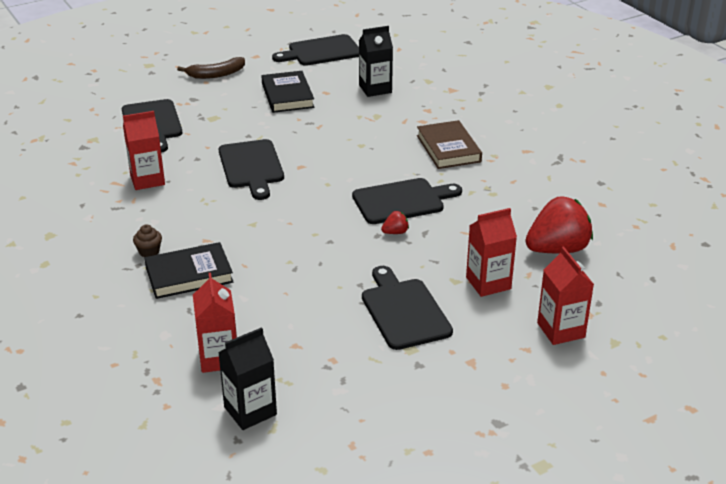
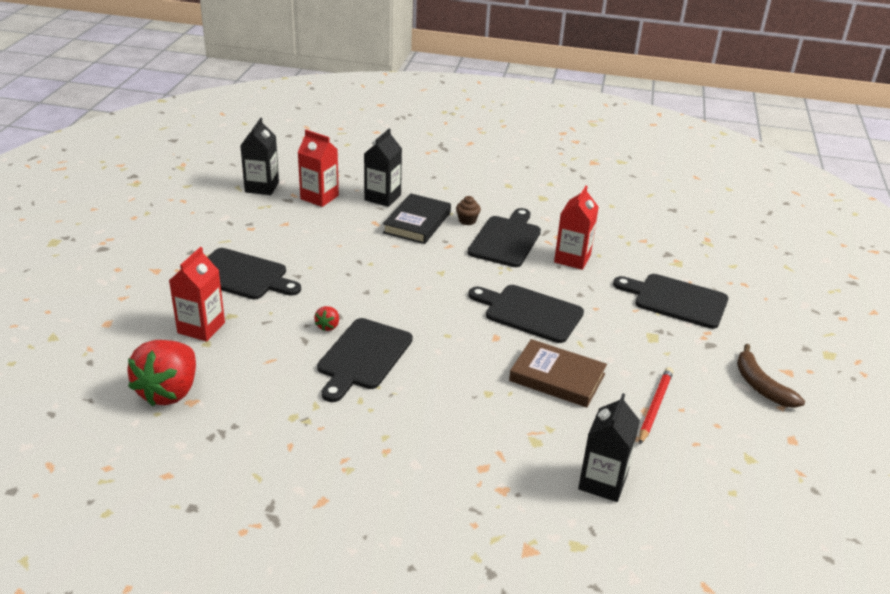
camera: 130 degrees right, 0 degrees up
(166, 320) = (382, 197): none -> black carton
(216, 74) = (761, 386): brown banana -> brown banana turned 45 degrees counterclockwise
(287, 95) = (655, 406): black book -> red pencil
(321, 51) = (760, 503): black cutting board -> black cutting board (506, 240)
(448, 149) = (404, 445): brown book -> brown book (557, 377)
(561, 330) = (106, 323): red carton -> none

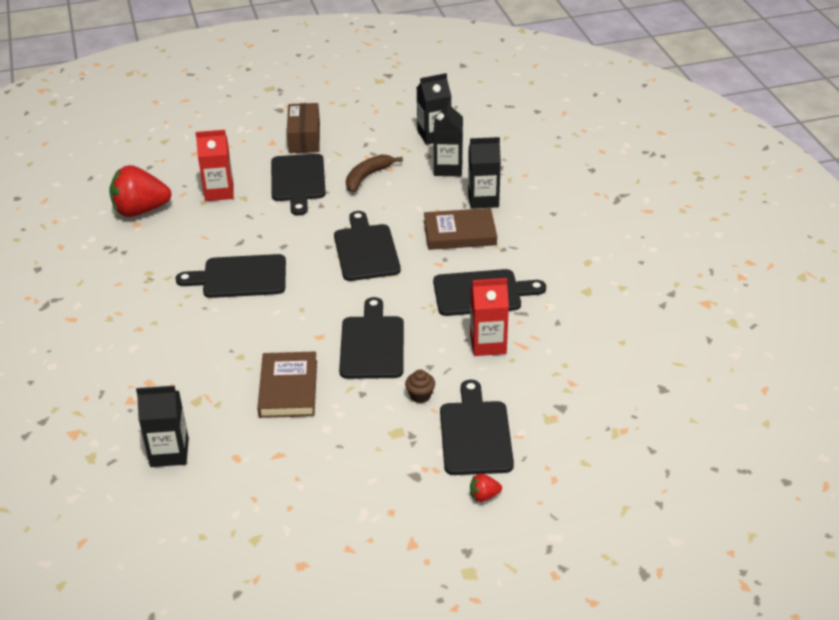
camera: 65 degrees right, 5 degrees up
(174, 250) = (304, 138): none -> brown box
(319, 197) = (448, 168): red carton -> black carton
(328, 326) = (265, 246): red strawberry -> red strawberry (484, 496)
(393, 274) = (366, 250): none -> black cutting board
(417, 222) = (459, 233): black book -> brown book
(467, 221) = (492, 259): brown cupcake -> brown cupcake (420, 395)
(655, 406) = (289, 460): red pencil -> none
(761, 386) = (372, 527): brown banana -> brown banana (367, 177)

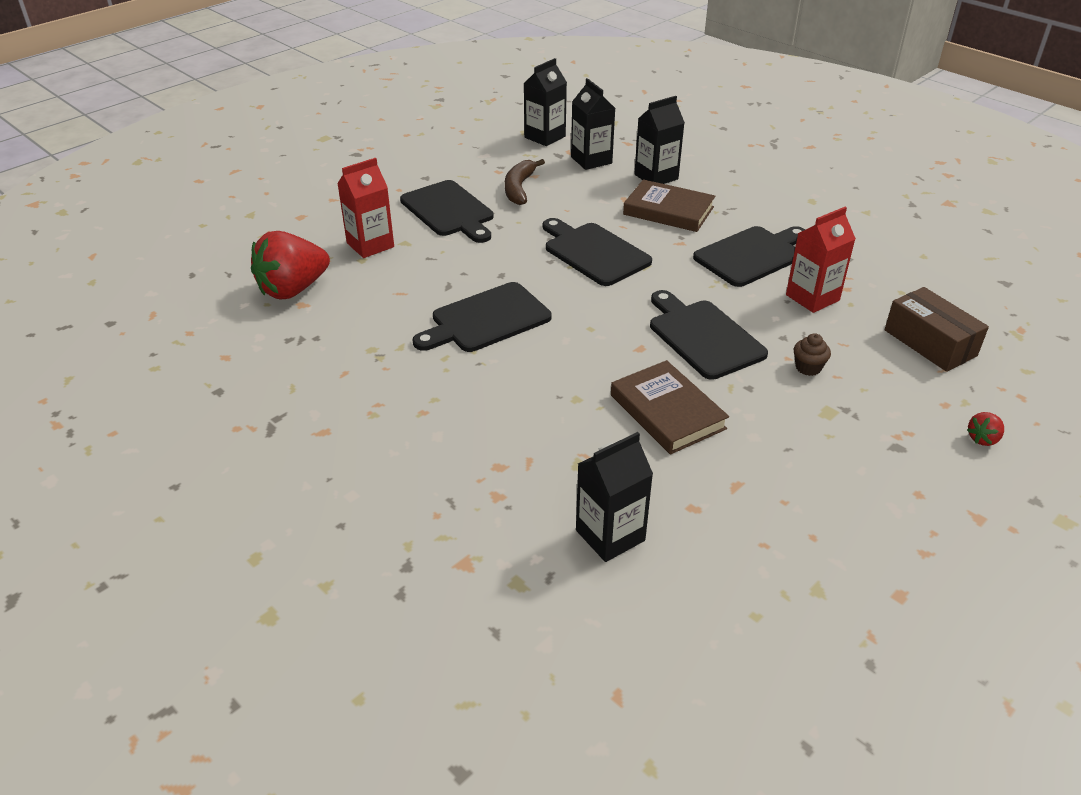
camera: 30 degrees left, 0 degrees up
(304, 138) = (412, 172): brown box -> brown box (930, 343)
(459, 233) = (668, 211): brown book -> brown book turned 60 degrees clockwise
(475, 434) = (902, 383): black cutting board -> none

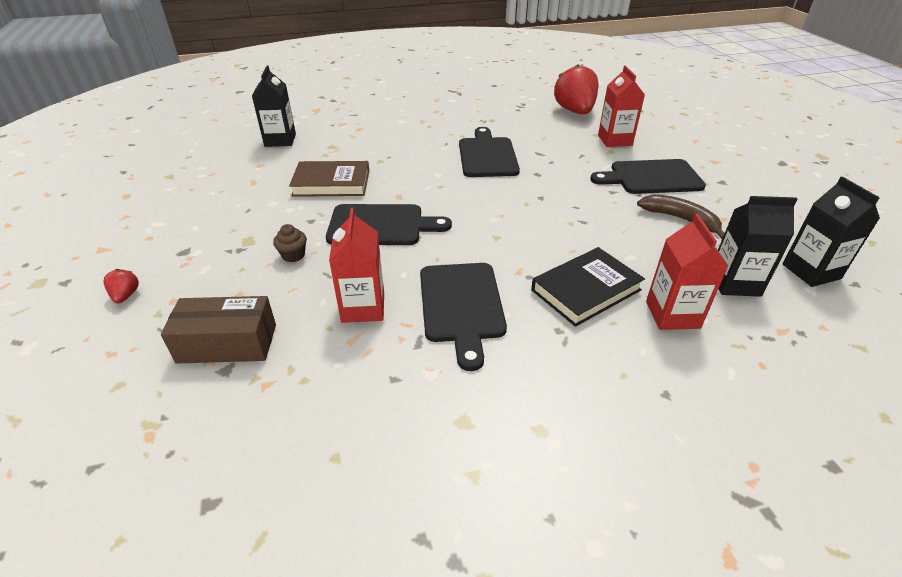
camera: 120 degrees right, 0 degrees up
(594, 252) = (537, 220): black cutting board -> none
(656, 177) = (672, 314): black carton -> red carton
(668, 211) = (586, 290): brown book -> black book

